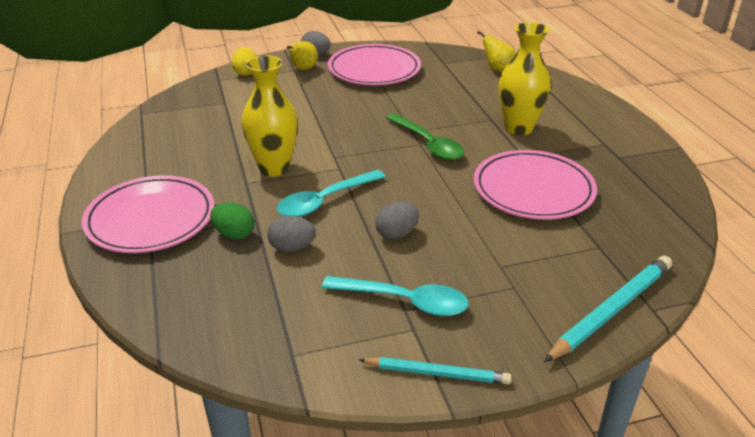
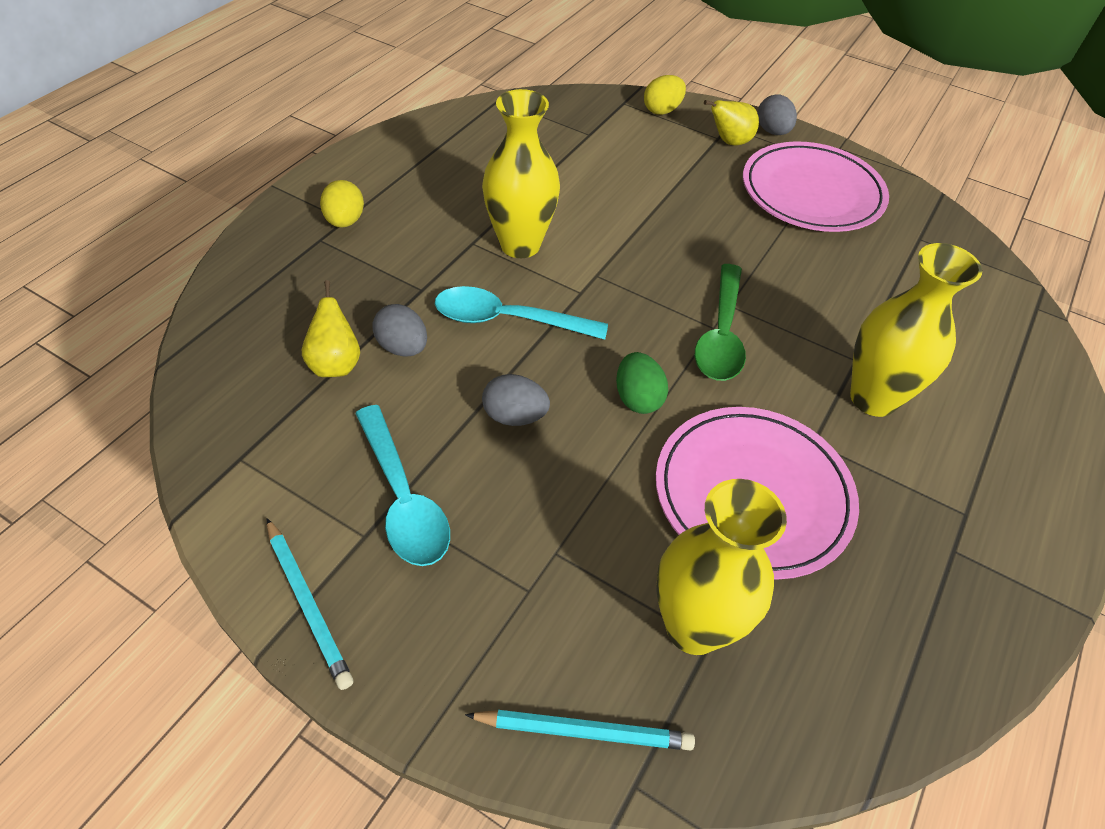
camera: 45 degrees right, 15 degrees up
(150, 219) = (345, 221): pink plate -> yellow egg
(234, 234) = (380, 291): green egg -> green egg (638, 398)
(497, 69) = (984, 295): yellow pear -> yellow pear (336, 364)
(587, 247) = (694, 627): none -> yellow vase
(611, 310) = (584, 731): turquoise pencil -> turquoise pencil, size x0.65

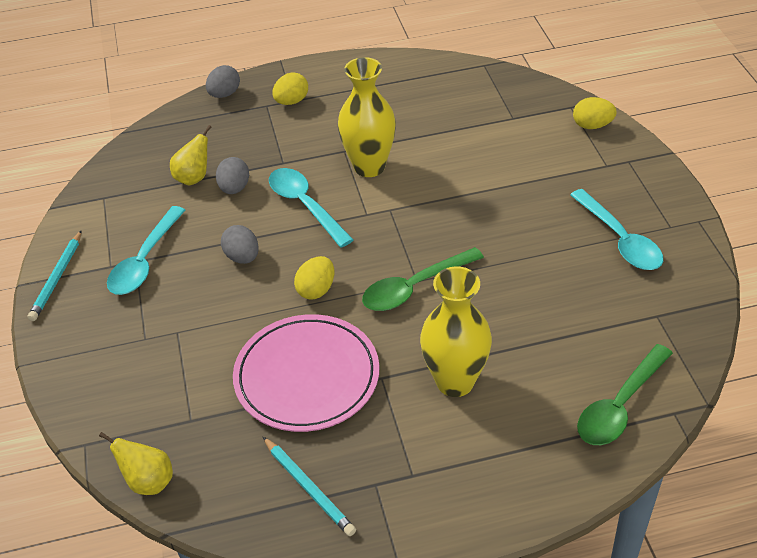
camera: 50 degrees right, 5 degrees down
(584, 731) = (92, 409): turquoise pencil -> turquoise pencil (309, 488)
(638, 398) = (316, 290): green egg -> yellow egg
(694, 627) = (192, 409): yellow vase -> none
(729, 142) = (610, 172): yellow pear -> yellow pear (148, 481)
(772, 132) = (658, 182): grey egg -> grey egg (224, 94)
(812, 193) = (619, 239): pink plate -> turquoise spoon
(1001, 328) = (620, 405): none -> green spoon

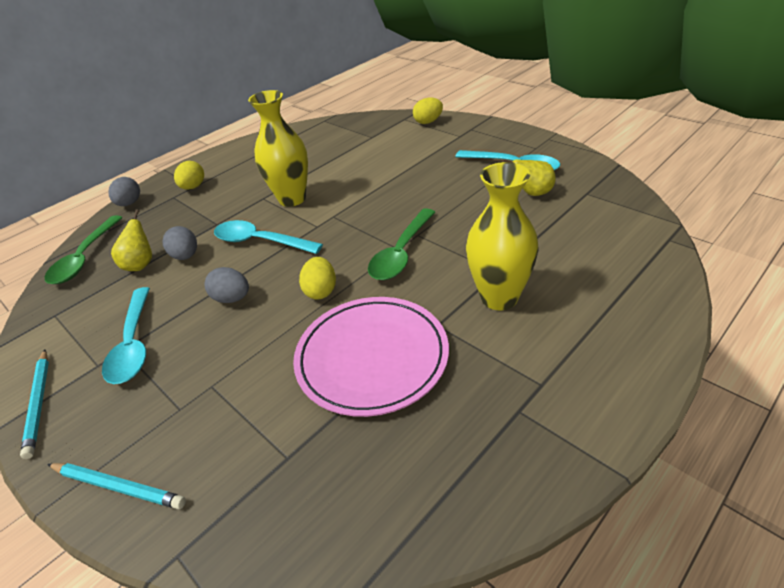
camera: 30 degrees left, 5 degrees down
(148, 481) = (287, 550): yellow pear -> yellow pear (532, 193)
(309, 488) = (463, 451): turquoise pencil -> turquoise pencil (118, 486)
(620, 405) = (631, 252): green spoon -> green spoon (85, 258)

